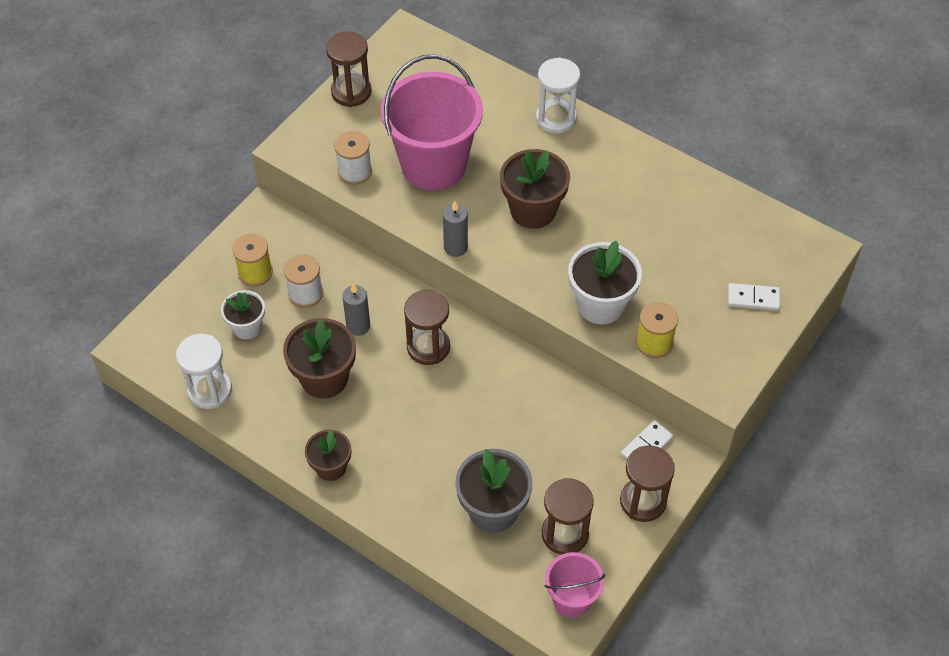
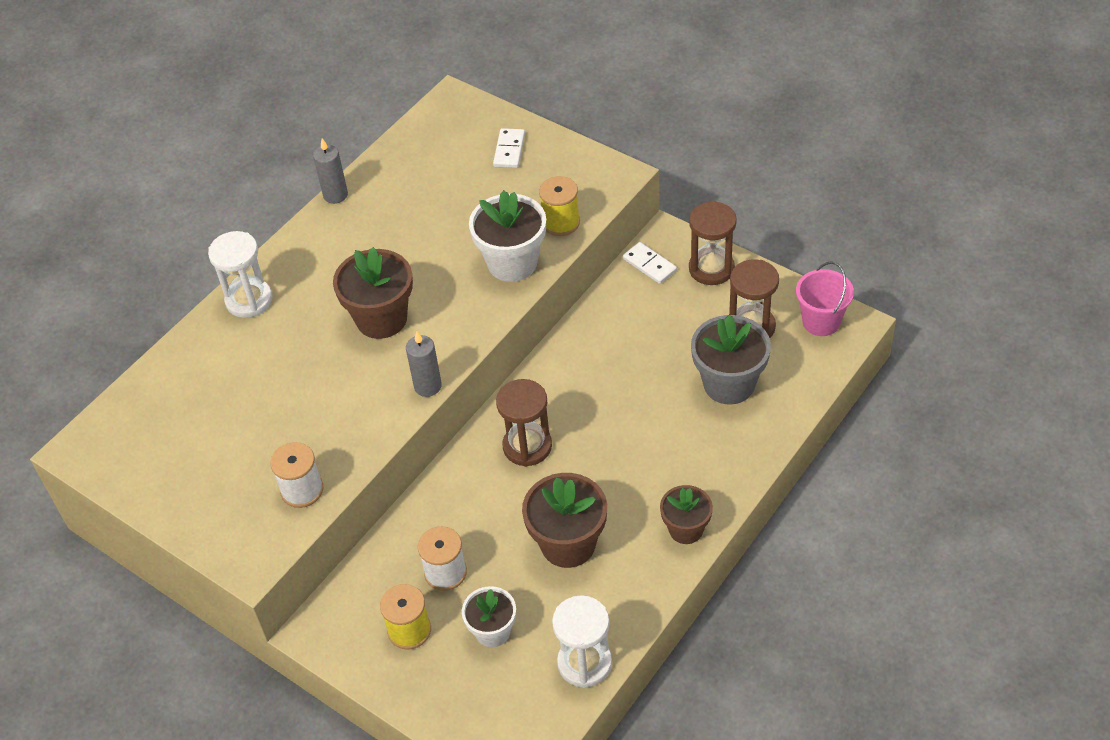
camera: 85 degrees left, 5 degrees down
(351, 92) = (168, 502): brown hourglass -> none
(358, 326) = (496, 515): grey candle -> grey candle (335, 195)
(433, 165) = (302, 411): pink bucket -> none

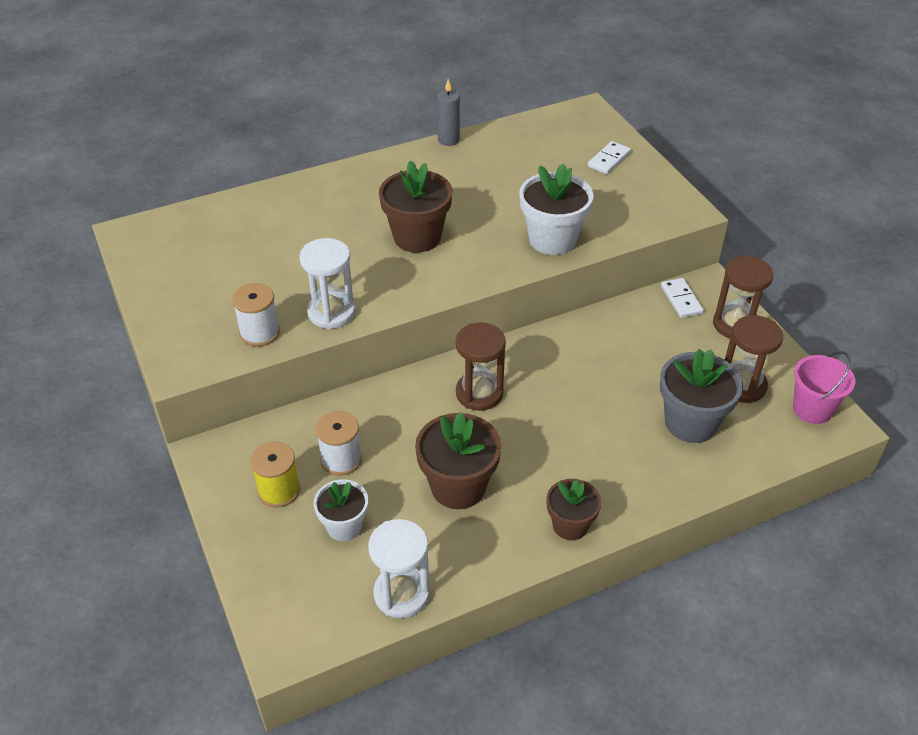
camera: 25 degrees right, 5 degrees down
(249, 300) = (328, 184): white hourglass -> white hourglass (331, 312)
(428, 386) = (416, 300): grey candle -> none
(561, 222) = (614, 226): yellow spool -> none

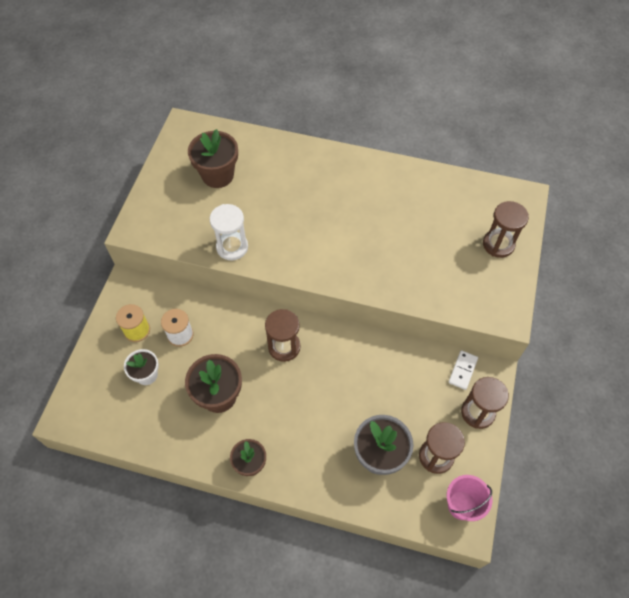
camera: 40 degrees right, 15 degrees up
(260, 332) = (186, 235): white spool -> none
(401, 594) = (136, 434): white hourglass -> none
(417, 237) = (324, 226): brown flower pot -> brown flower pot (218, 175)
(448, 140) = (412, 165): grey candle -> none
(552, 239) = (400, 281): white flower pot -> none
(608, 160) = (498, 244): white domino -> brown hourglass

